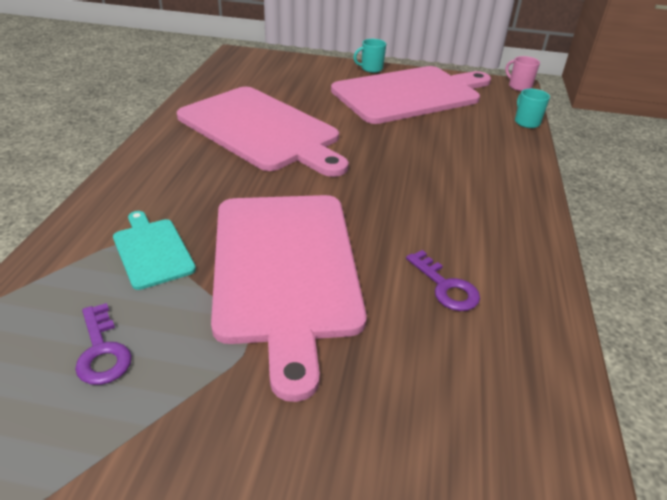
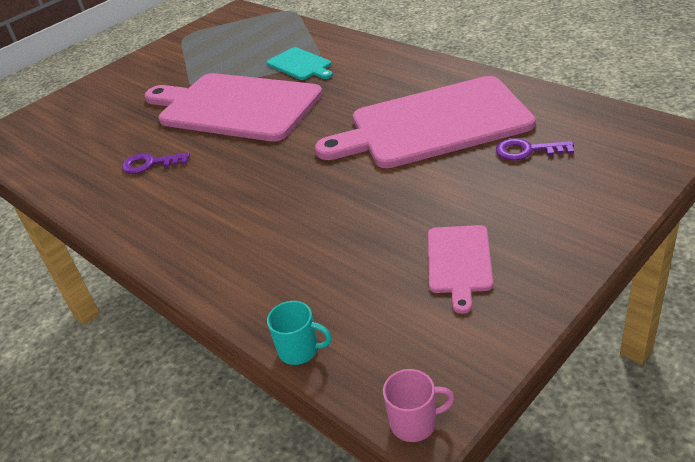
camera: 130 degrees right, 0 degrees up
(102, 351) = (237, 51): purple key -> purple key (527, 151)
(152, 250) = (300, 65): turquoise cutting board -> turquoise cutting board turned 45 degrees clockwise
(371, 69) = (576, 252): turquoise mug -> none
(410, 94) = (459, 262): pink cutting board -> pink cutting board, size x0.45

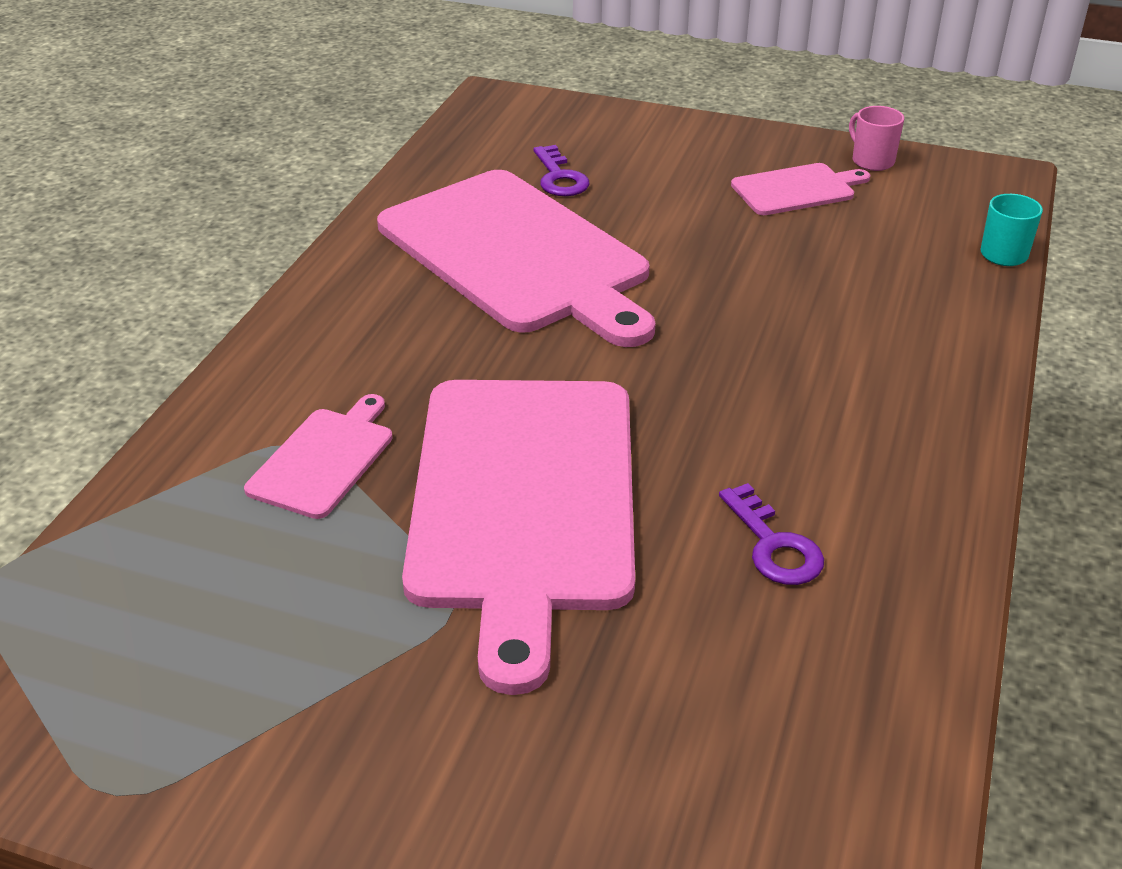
camera: 120 degrees left, 0 degrees up
(300, 65) = (324, 459): turquoise cutting board -> pink cutting board
(415, 423) = (1012, 178): pink mug -> pink mug (872, 161)

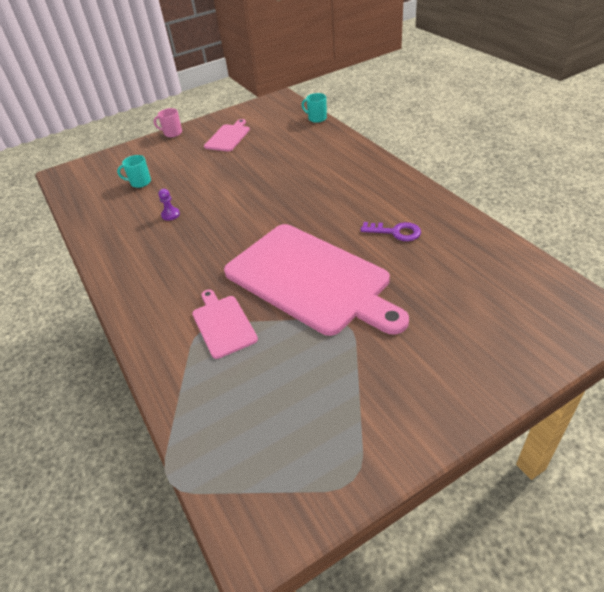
camera: 45 degrees left, 5 degrees up
(517, 255) = (170, 215): pink cutting board -> purple pawn
(560, 178) = (140, 182): purple key -> turquoise mug
(872, 161) = (236, 116): pink mug -> pink mug (172, 133)

